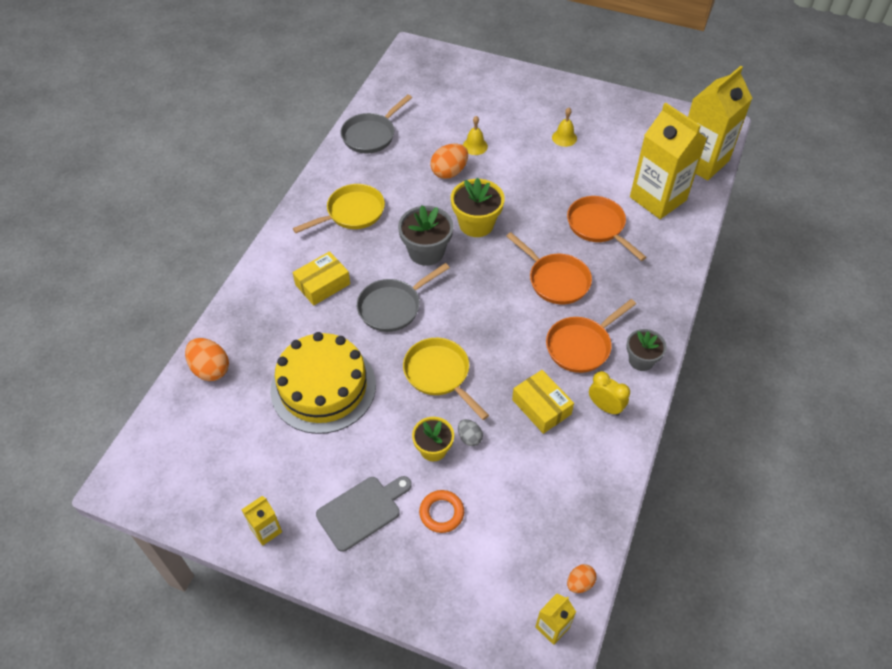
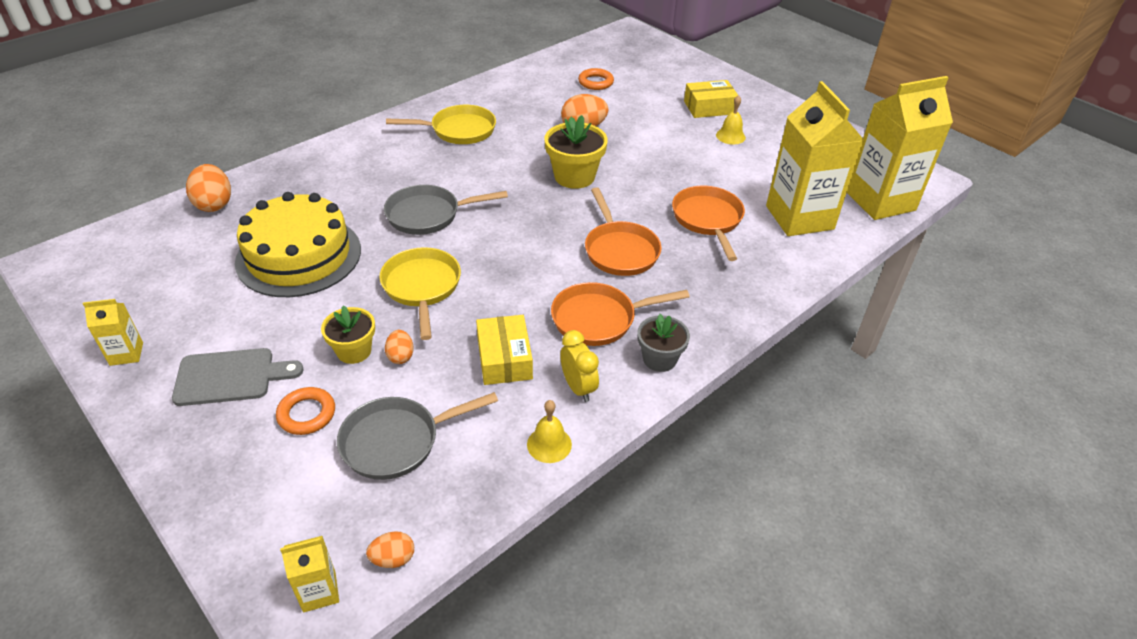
camera: 25 degrees right, 10 degrees down
(322, 284) = (378, 175): yellow box -> yellow box (709, 107)
(371, 135) = (531, 80): grey pan -> grey pan (397, 441)
(425, 119) = (595, 82): none -> orange ring
(426, 252) = (503, 182): grey flower pot -> none
(469, 438) = (400, 356): grey egg -> orange egg
(475, 146) = (628, 116): yellow bell -> yellow bell (549, 444)

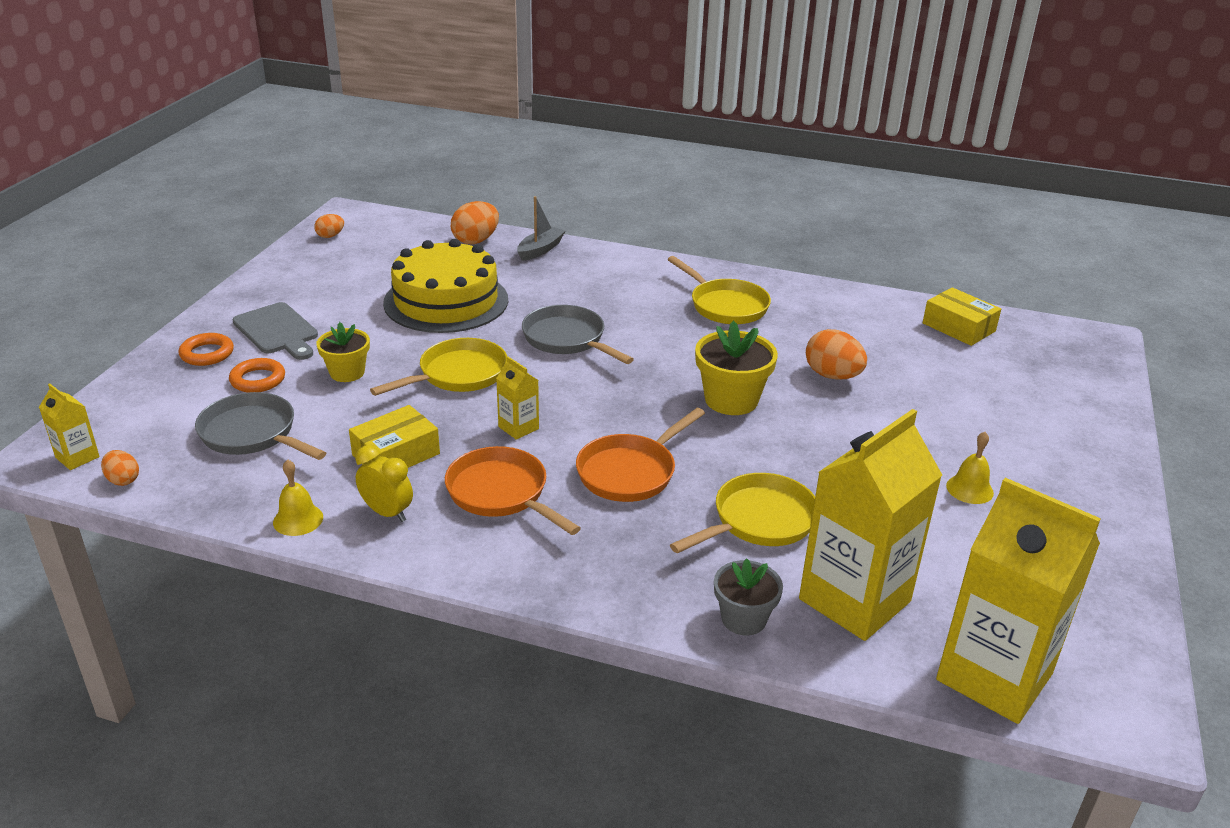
camera: 60 degrees right, 10 degrees down
(126, 354) = (273, 281): yellow carton -> yellow carton (518, 428)
(276, 177) = (540, 250): none -> grey boat
(400, 356) = (357, 397): orange egg -> orange egg (330, 236)
(578, 388) = (387, 513): yellow clock -> yellow clock turned 90 degrees counterclockwise
(595, 82) = (941, 353): orange ring -> orange ring (207, 354)
(659, 359) = (471, 555): grey flower pot -> grey flower pot (743, 619)
(708, 220) = (759, 521): orange pan -> yellow pan
(709, 107) = (1013, 453): yellow box -> yellow box (958, 327)

